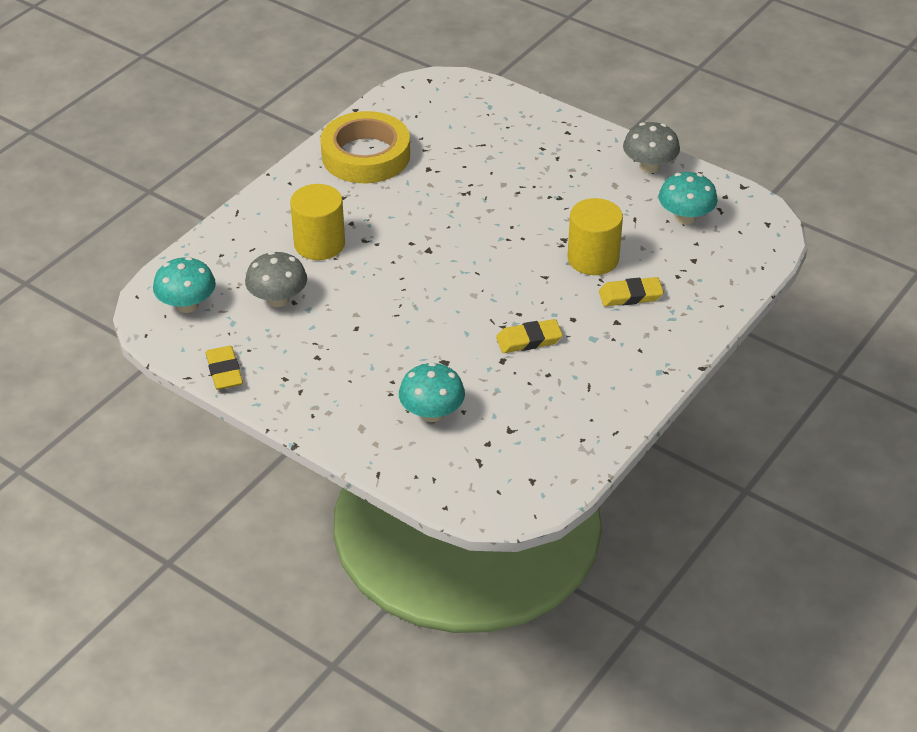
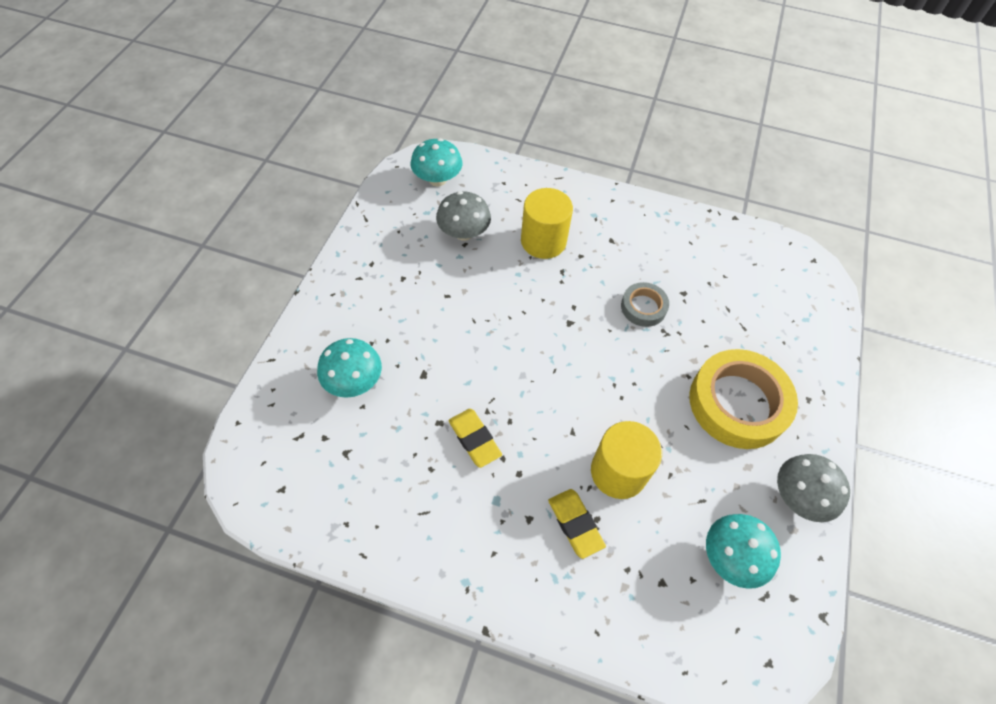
camera: 70 degrees right, 15 degrees up
(224, 371) = (369, 223): yellow eraser -> none
(366, 155) = (676, 241): yellow tape -> yellow tape (738, 403)
(433, 198) = (643, 307): none -> grey tape

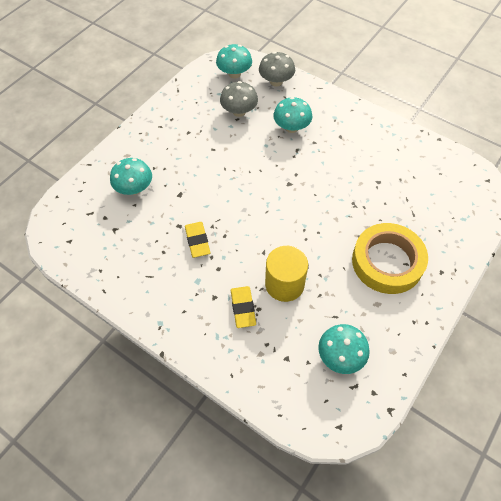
camera: 20 degrees right, 0 degrees up
(543, 241) = (291, 127): yellow cylinder -> turquoise mushroom
(643, 307) = (345, 185): grey tape -> none
(799, 497) = (405, 332): grey mushroom -> grey mushroom (276, 81)

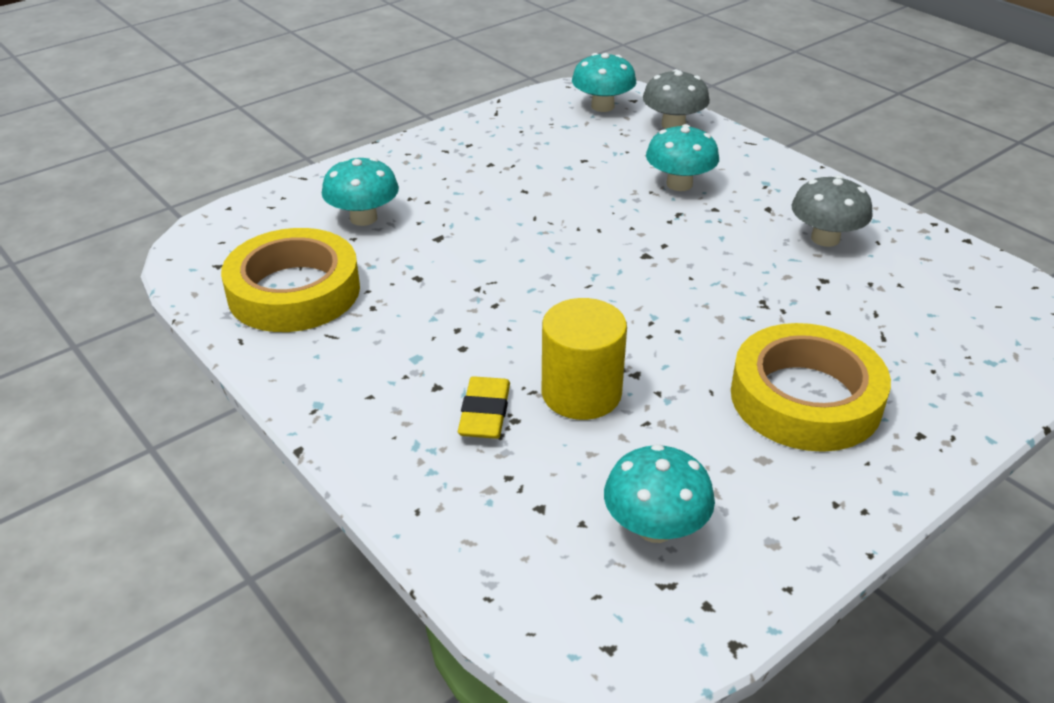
camera: 15 degrees right, 20 degrees down
(118, 250) = (294, 291): none -> yellow tape
(197, 241) = (441, 303): yellow eraser -> none
(239, 111) = (591, 151): grey mushroom -> grey mushroom (825, 238)

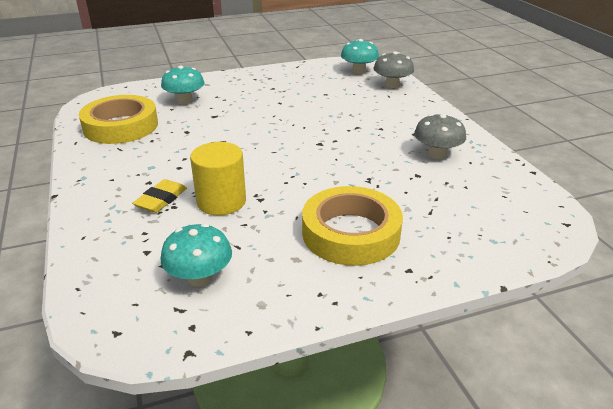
camera: 20 degrees right, 5 degrees down
(679, 184) = (370, 113): turquoise mushroom -> none

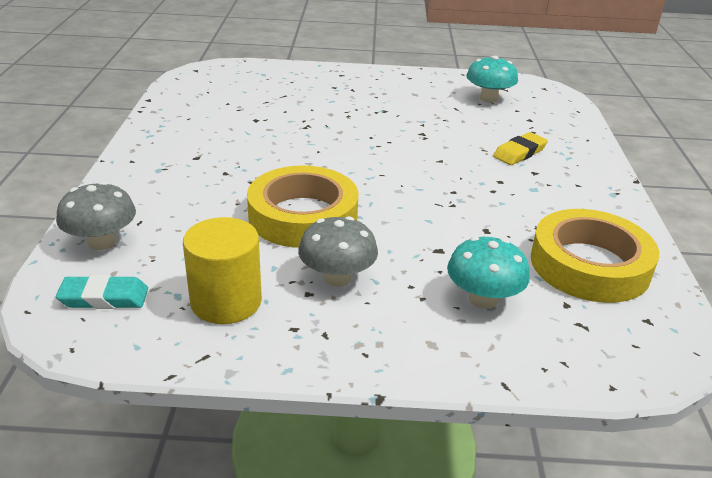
camera: 160 degrees left, 0 degrees up
(221, 201) = (460, 139): yellow cylinder -> yellow cylinder (226, 301)
(351, 233) = (362, 97): yellow tape -> yellow tape (303, 216)
(358, 71) = (104, 297): turquoise mushroom -> turquoise eraser
(437, 154) = (208, 131): grey mushroom -> grey mushroom (337, 278)

